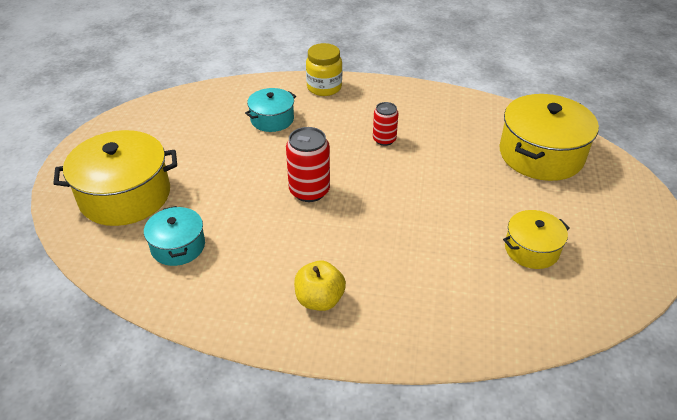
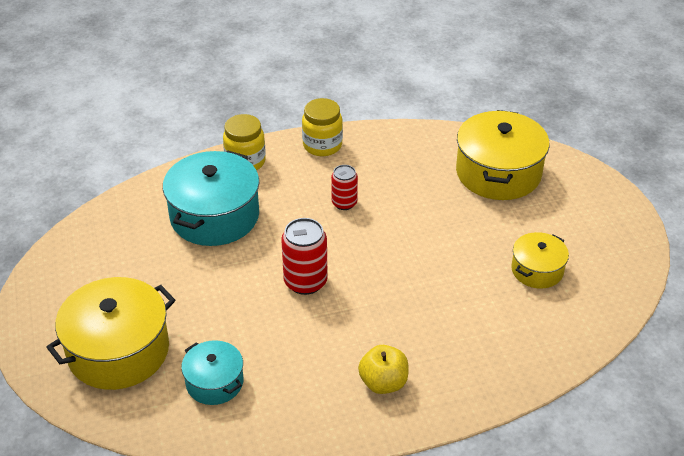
camera: 25 degrees left, 0 degrees up
(272, 119) = (214, 216): turquoise pot -> turquoise pot, size x1.81
(395, 92) = (322, 145): none -> yellow jar

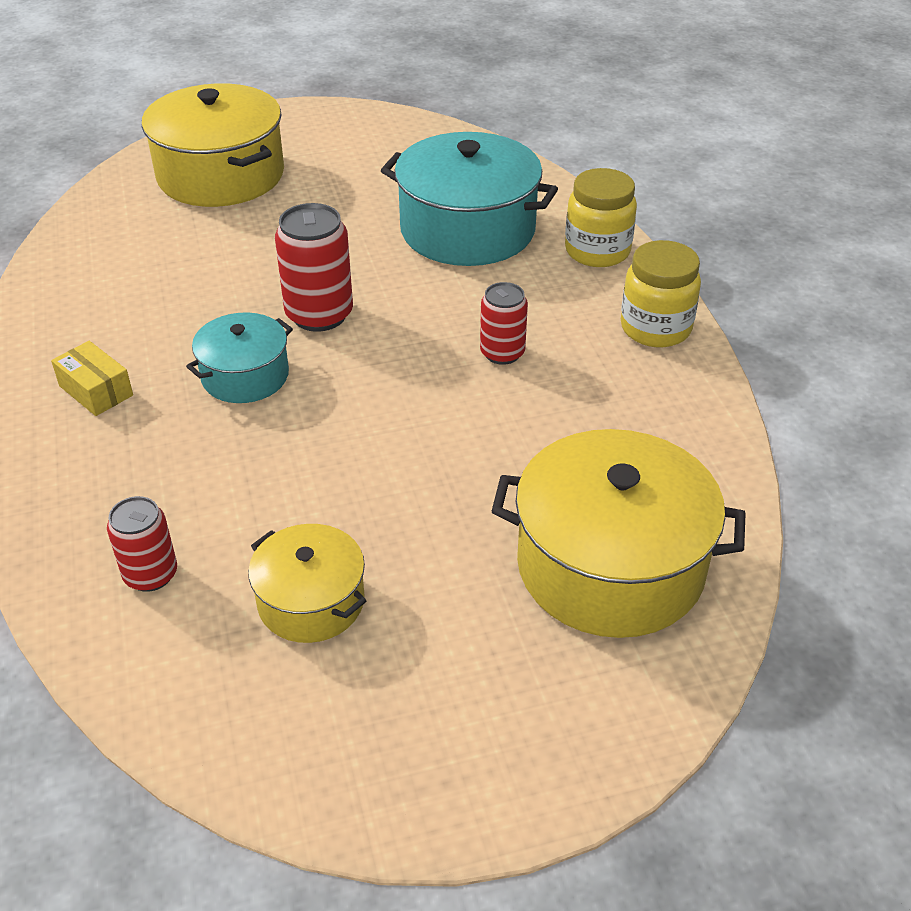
camera: 90 degrees right, 0 degrees up
(214, 382) = (147, 245): turquoise pot -> turquoise pot (245, 376)
(383, 383) = (96, 390): yellow apple -> yellow box
(530, 332) = (150, 574): none -> red can

